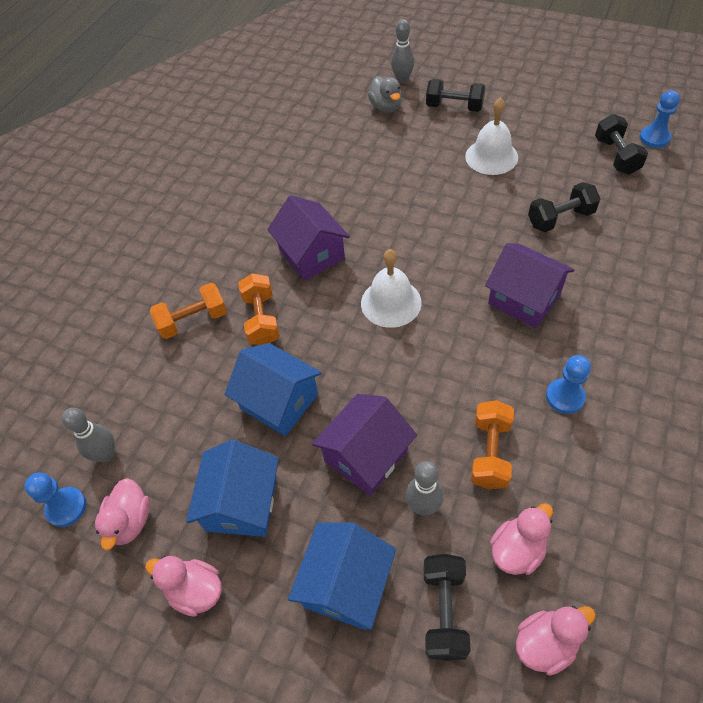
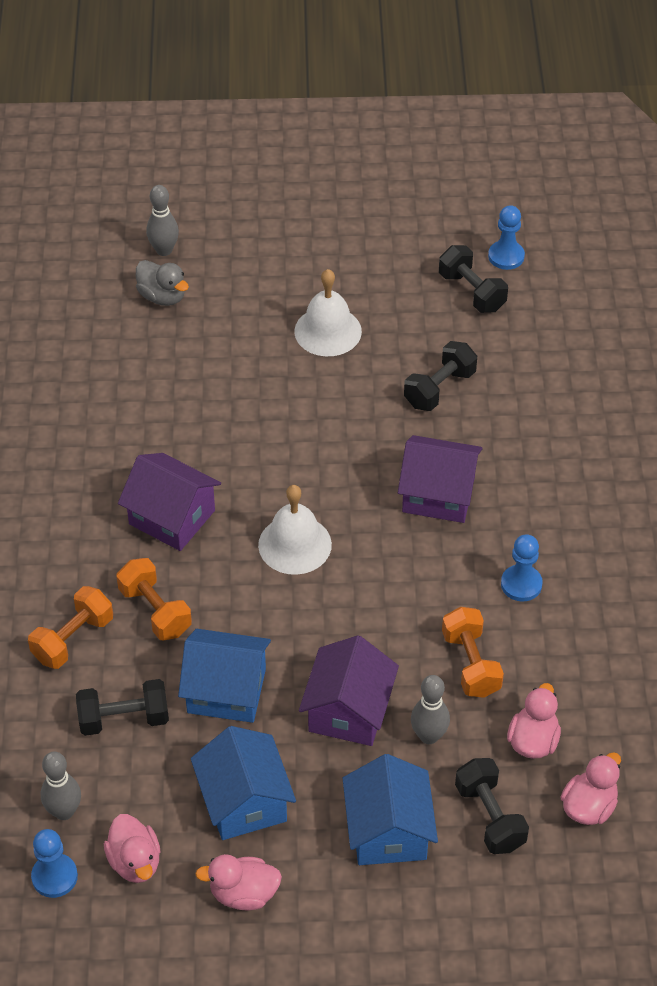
camera: 30 degrees left, 5 degrees down
(454, 107) = (251, 274): black dumbbell -> black dumbbell (124, 719)

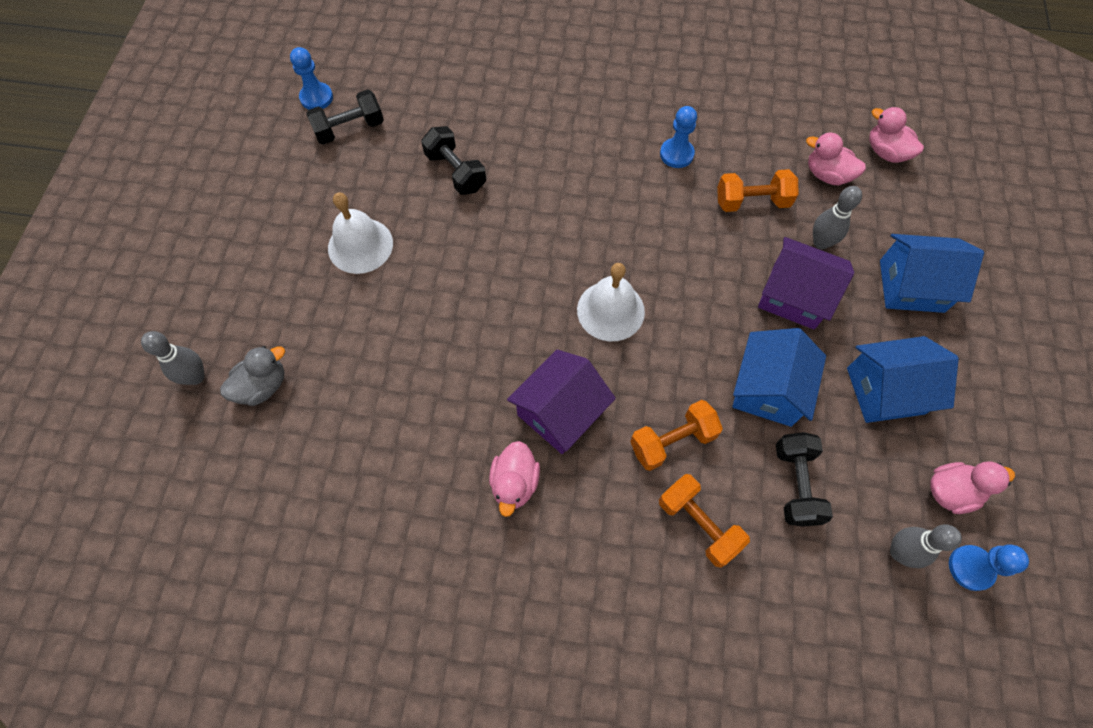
camera: 80 degrees left, 15 degrees up
(243, 894) = (977, 403): pink duck -> pink duck (514, 483)
(438, 494) = (574, 193): purple house -> none
(490, 817) = (896, 215): black dumbbell -> none

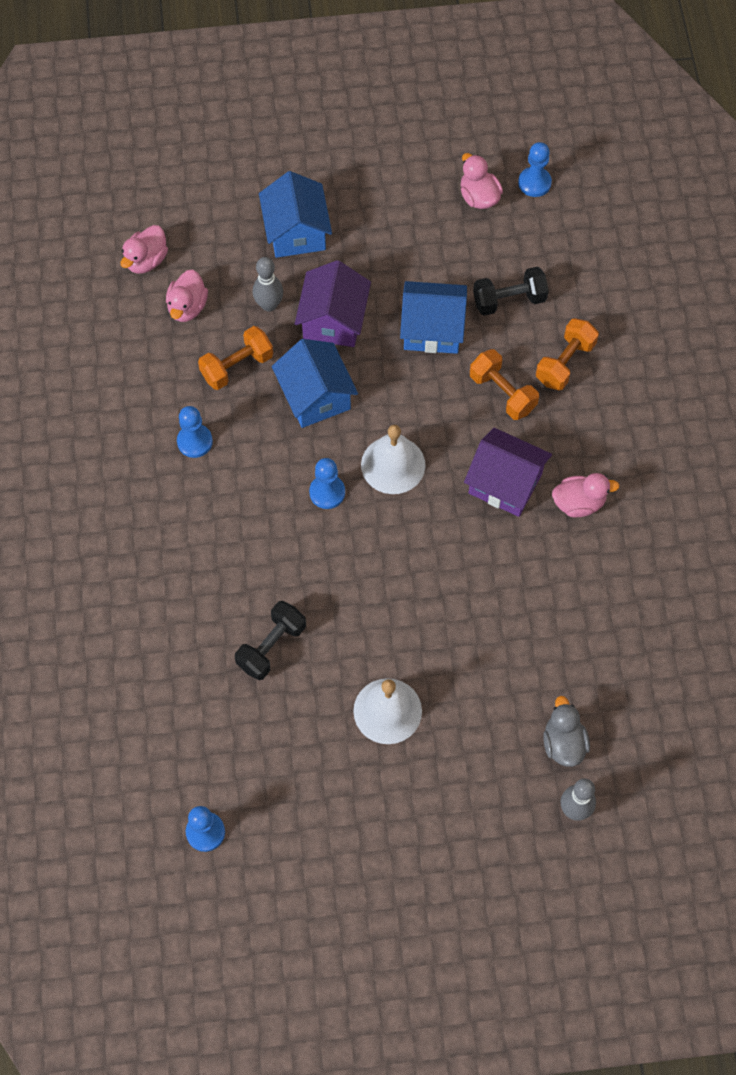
camera: 105 degrees left, 0 degrees up
(263, 386) = (563, 743): grey duck -> grey duck turned 45 degrees clockwise
(350, 129) = (241, 777): black dumbbell -> none
(595, 247) = (327, 492): none -> blue pawn
(752, 202) = (237, 366): orange dumbbell -> orange dumbbell turned 75 degrees clockwise
(885, 390) = (406, 245): blue house -> blue house (315, 396)
(899, 552) = (539, 228): grey bowling pin -> none

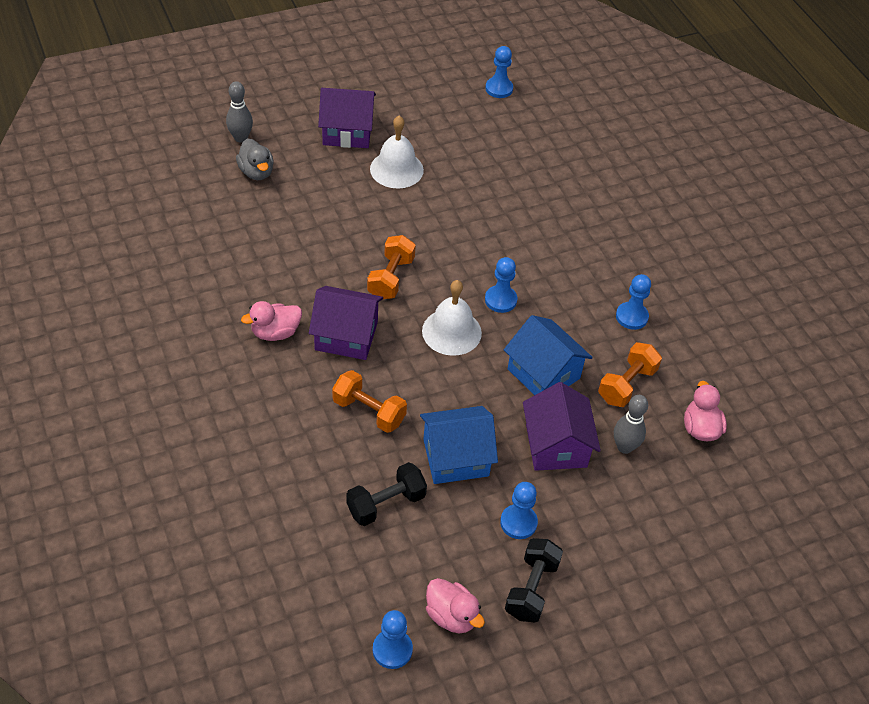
camera: 160 degrees right, 15 degrees down
(146, 260) = (764, 465): pink duck -> none
(271, 646) = (500, 191): black dumbbell -> black dumbbell (531, 589)
(296, 232) = (633, 528): blue house -> none
(395, 258) = (518, 522): none -> blue pawn
(433, 791) = (347, 132): none -> purple house
(565, 363) = (313, 452): orange dumbbell -> orange dumbbell (391, 278)

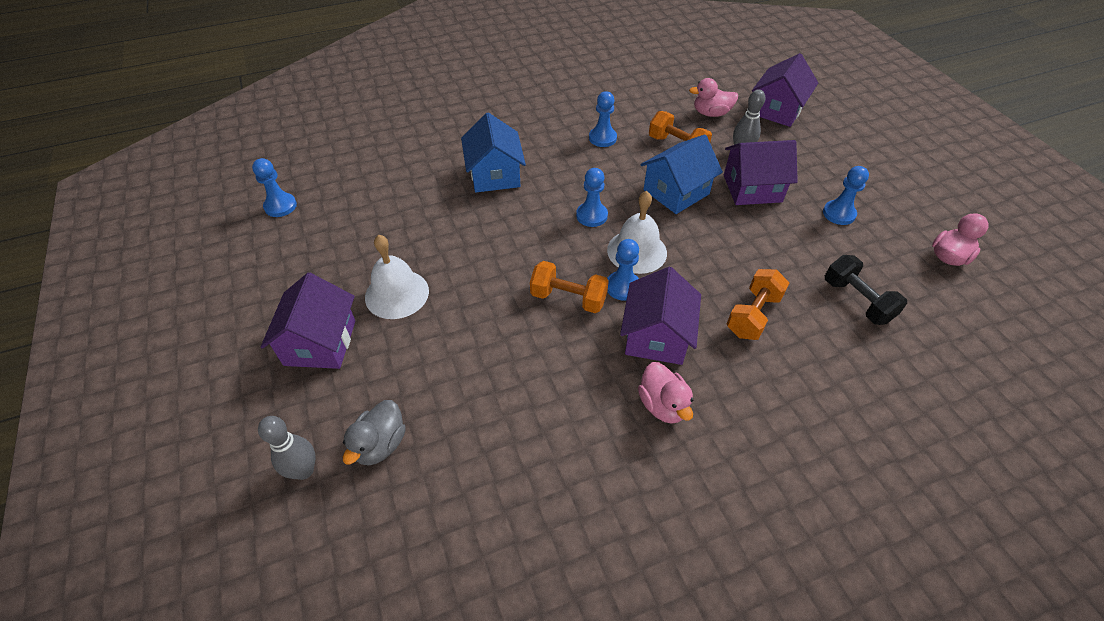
camera: 85 degrees left, 0 degrees up
(256, 172) = (380, 444): grey duck -> grey duck turned 135 degrees clockwise
(392, 650) = (1002, 295): blue pawn -> blue pawn (623, 287)
(455, 457) = (786, 251): blue house -> blue house (494, 175)
(531, 589) = (898, 209): black dumbbell -> none
(722, 504) = (777, 110): none -> purple house

